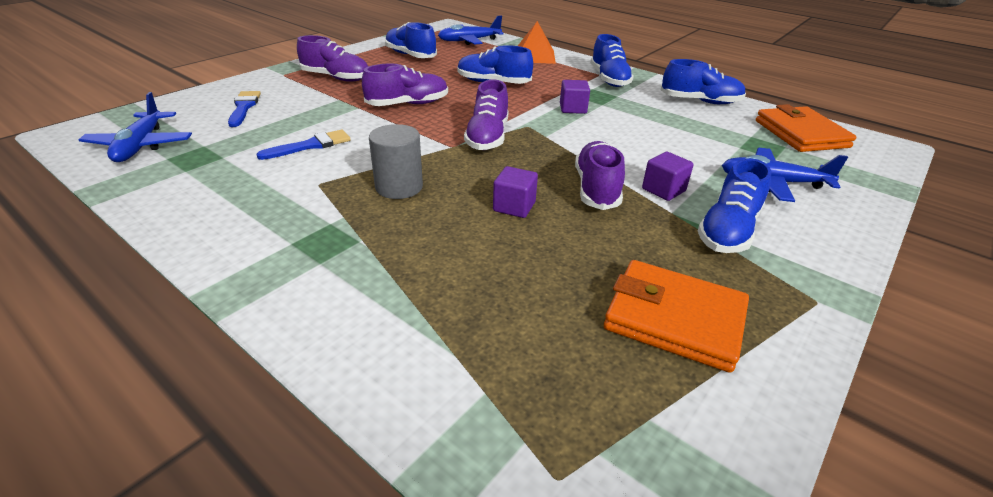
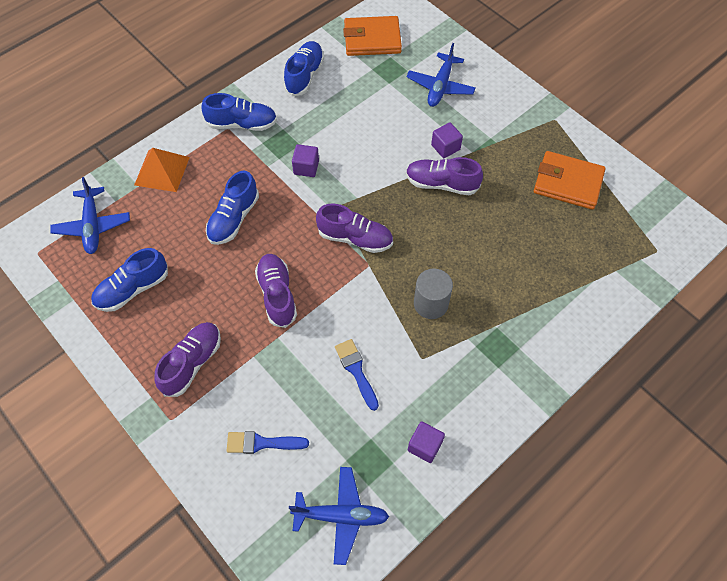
camera: 80 degrees left, 25 degrees up
(514, 206) = (461, 235): purple cube -> purple cube (425, 446)
(674, 319) = (568, 183): orange wallet -> orange wallet turned 75 degrees clockwise
(728, 231) = (493, 131): blue shoe -> none

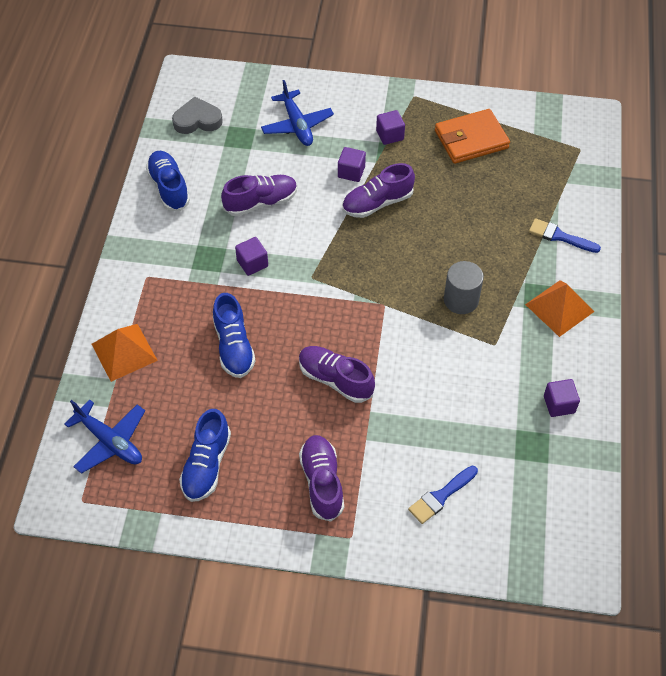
camera: 40 degrees left, 5 degrees down
(242, 124) = (155, 264): blue shoe -> none
(341, 516) = (551, 499): blue plane -> none
(355, 238) = (352, 292): purple shoe -> purple shoe (261, 202)
(356, 371) = (456, 390): blue brush -> blue brush (559, 236)
(372, 39) = (197, 120): orange wallet -> grey heart
(504, 138) = (390, 135): none -> purple cube
(505, 368) = (559, 308): none -> orange pyramid

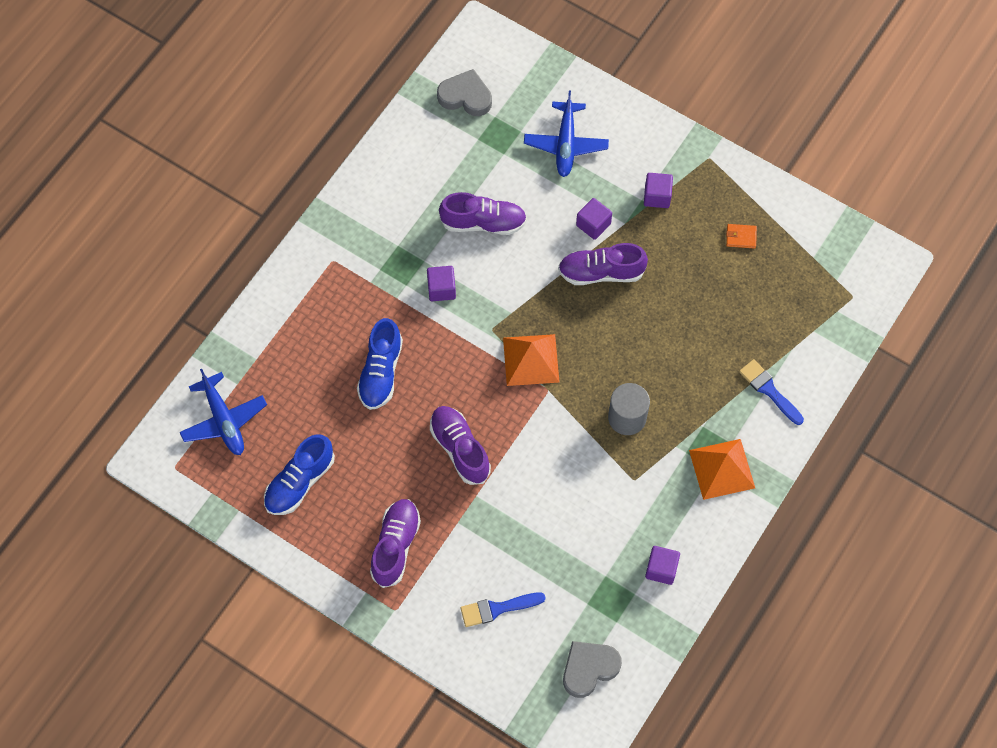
camera: 25 degrees right, 10 degrees up
(124, 352) = (276, 333): orange pyramid -> orange pyramid (531, 359)
(169, 188) = (400, 167): blue shoe -> none
(471, 139) = (741, 237): orange wallet -> orange wallet, size x0.41
(548, 512) = (589, 669): none -> grey heart

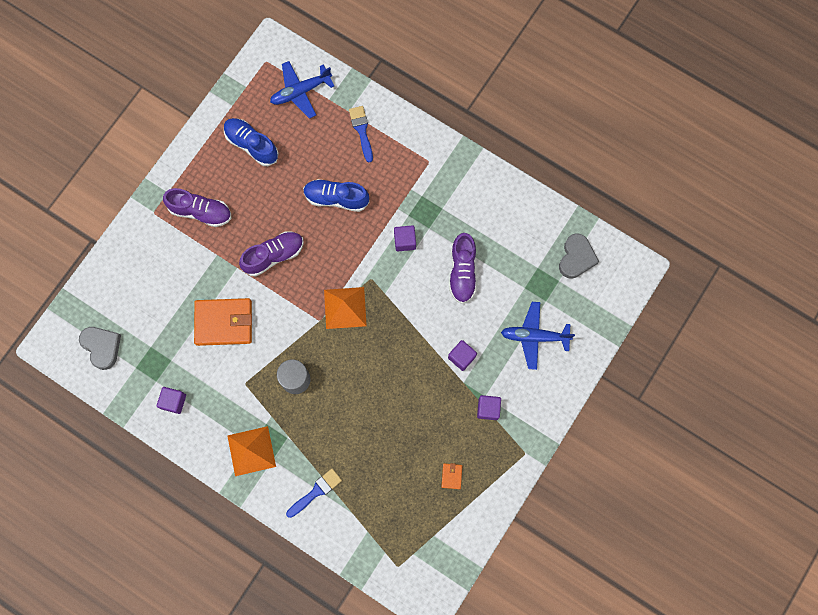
camera: 90 degrees right, 10 degrees up
(497, 609) = (150, 283): blue brush -> blue brush (361, 131)
(552, 509) = (224, 323): none -> orange wallet
(601, 272) = (419, 362): purple shoe -> none

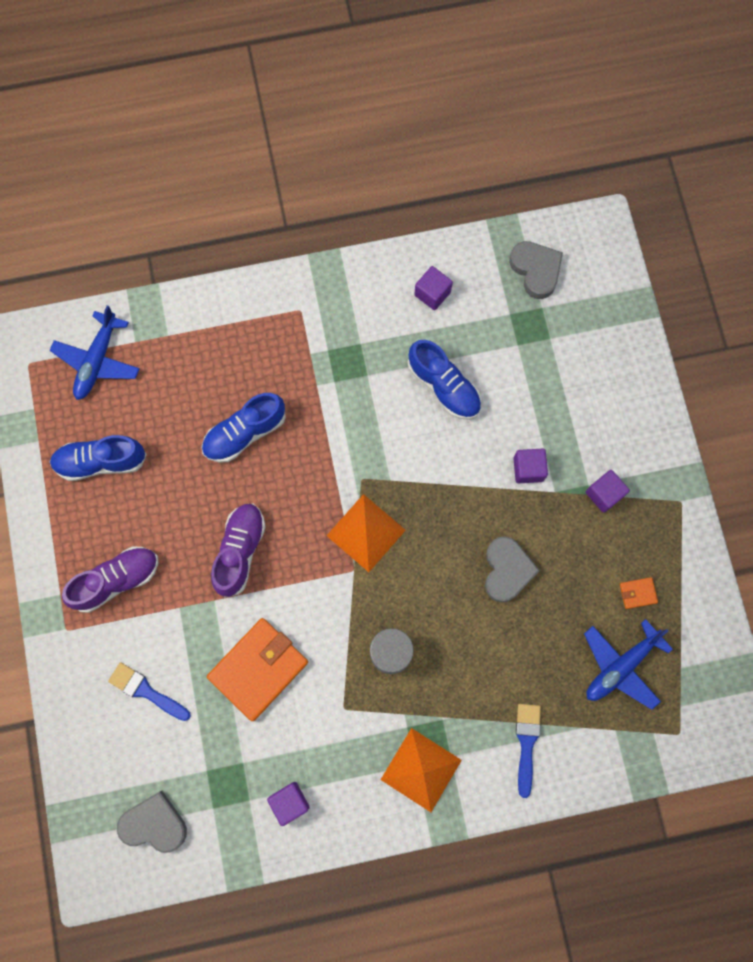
camera: 45 degrees left, 0 degrees up
(361, 131) = (201, 342): blue brush -> blue brush (146, 691)
(396, 397) = (507, 570): none -> grey heart
(405, 241) = (357, 410): purple cube -> purple cube (432, 293)
(451, 476) = (637, 593): orange wallet -> orange wallet turned 60 degrees counterclockwise
(462, 272) = (443, 386): purple shoe -> blue shoe
(534, 336) = (575, 382): blue plane -> blue plane (620, 666)

